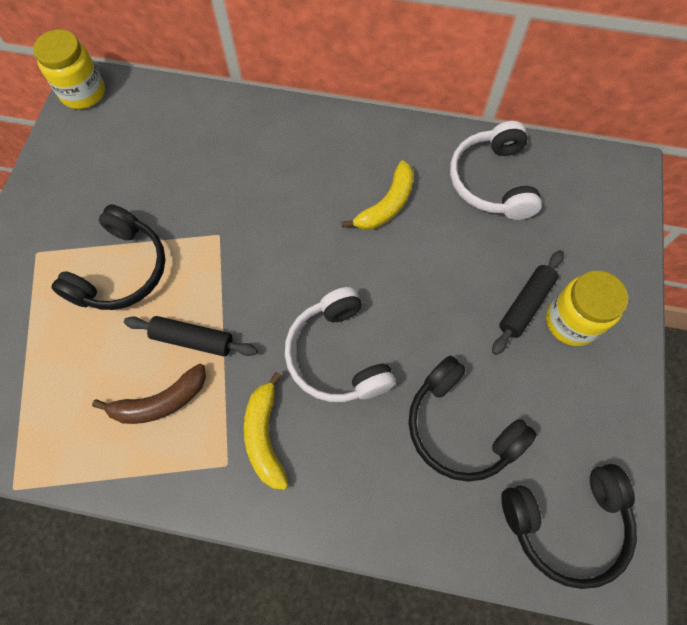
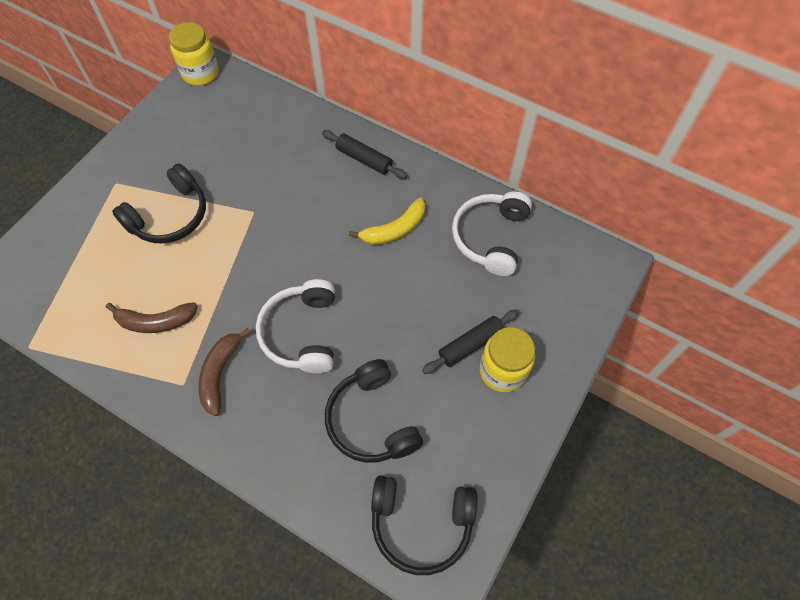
camera: 20 degrees right, 5 degrees down
(193, 340) = (199, 284): black rolling pin -> black rolling pin (364, 159)
(265, 436) = (220, 373): yellow banana -> brown banana

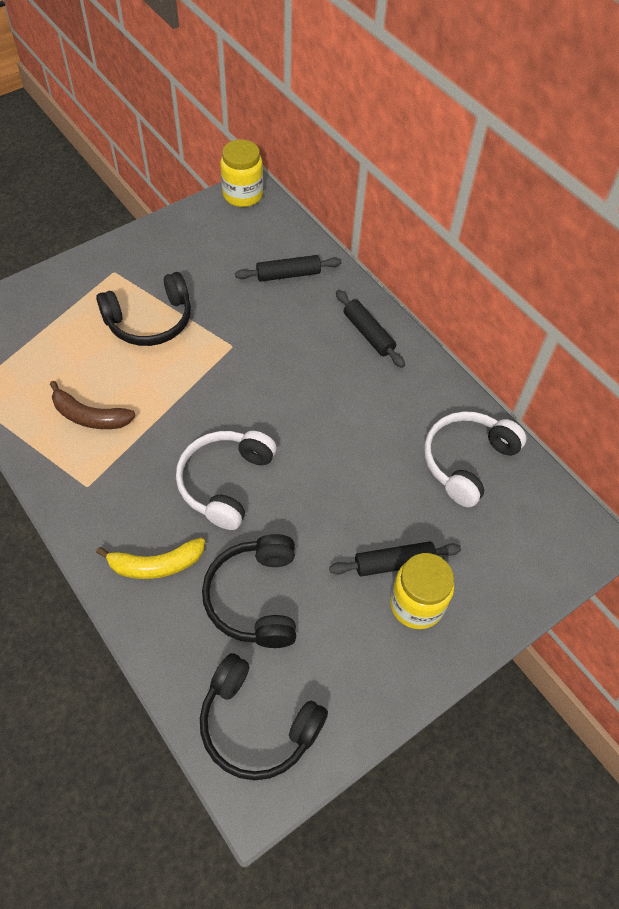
camera: 20 degrees right, 5 degrees down
(220, 373) = (127, 490): brown banana -> none
(273, 131) = (288, 275): none -> black rolling pin
(394, 229) = (367, 415): yellow banana -> yellow banana (156, 564)

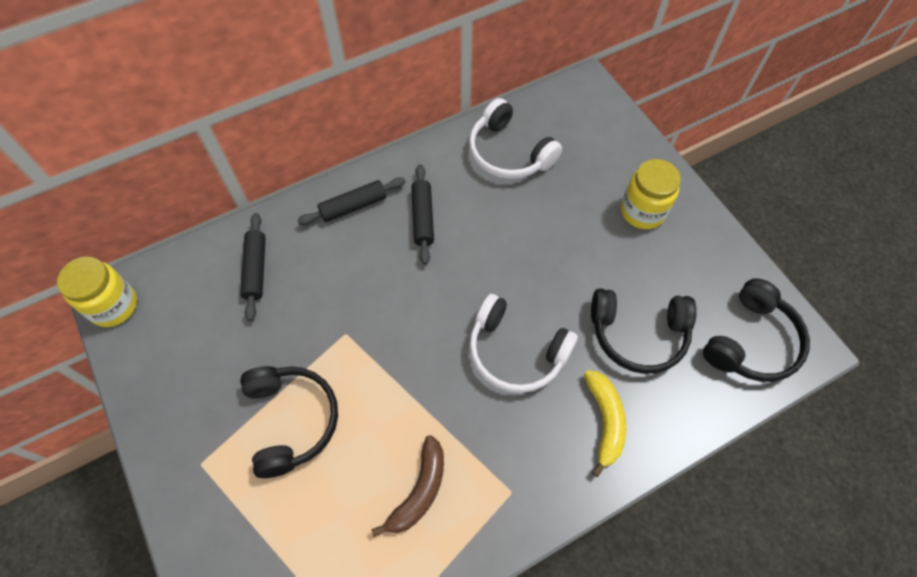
camera: 80 degrees left, 5 degrees up
(394, 563) = (605, 222): black rolling pin -> black rolling pin (422, 218)

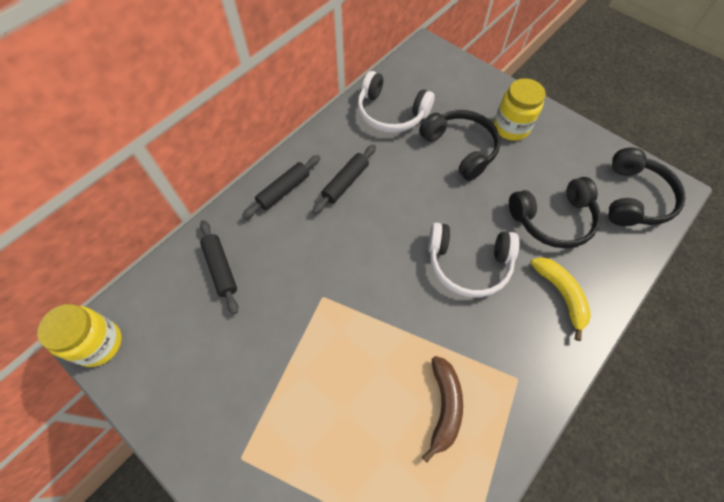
camera: 20 degrees left, 0 degrees up
(291, 420) = (308, 387): black headphones -> black headphones (460, 148)
(422, 218) = (345, 182): black rolling pin -> black rolling pin turned 60 degrees clockwise

